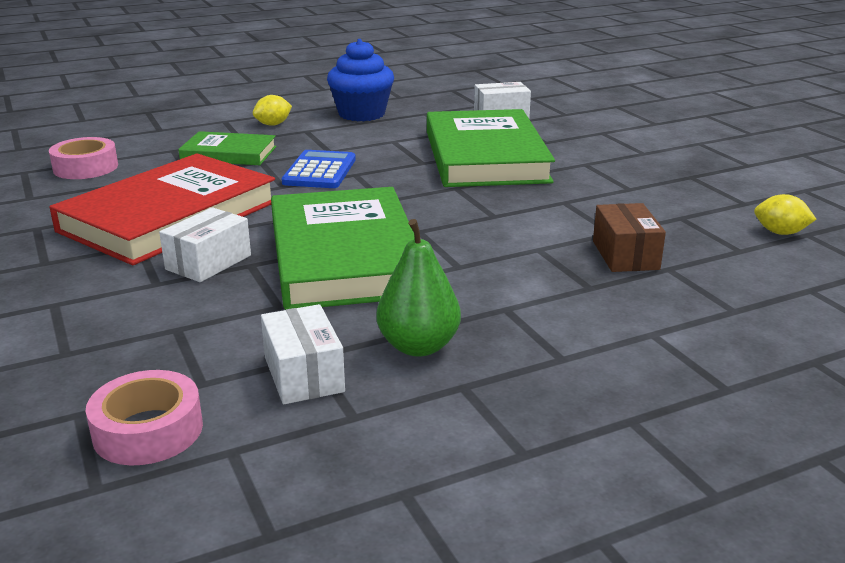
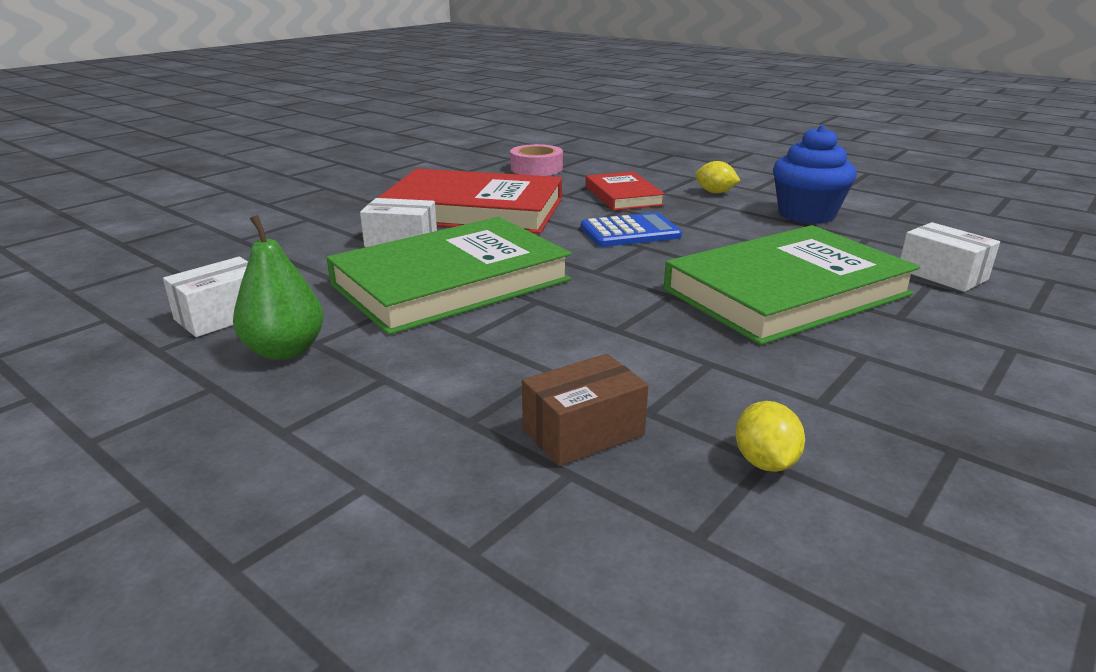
camera: 65 degrees right, 0 degrees up
(148, 430) = (137, 286): pink tape -> none
(229, 154) = (623, 196): green book -> red book
(780, 233) = (822, 581): yellow lemon -> yellow lemon (765, 462)

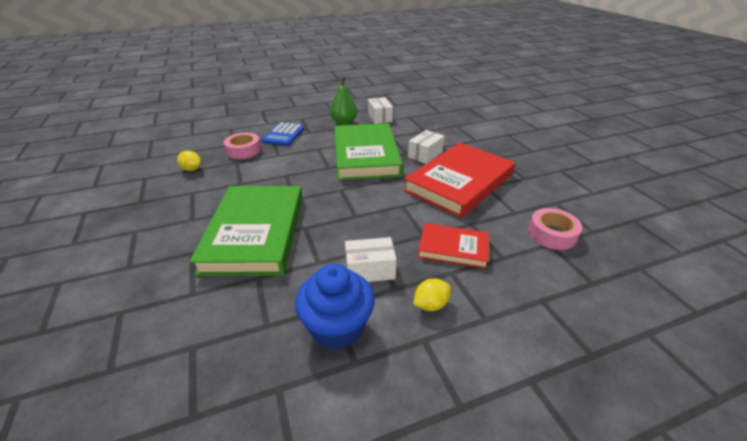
camera: 120 degrees right, 10 degrees up
(583, 432) = (244, 150): brown box -> pink tape
(630, 232) = (379, 220): blue calculator -> blue calculator (284, 135)
(942, 274) = (189, 313): white box -> white box (370, 270)

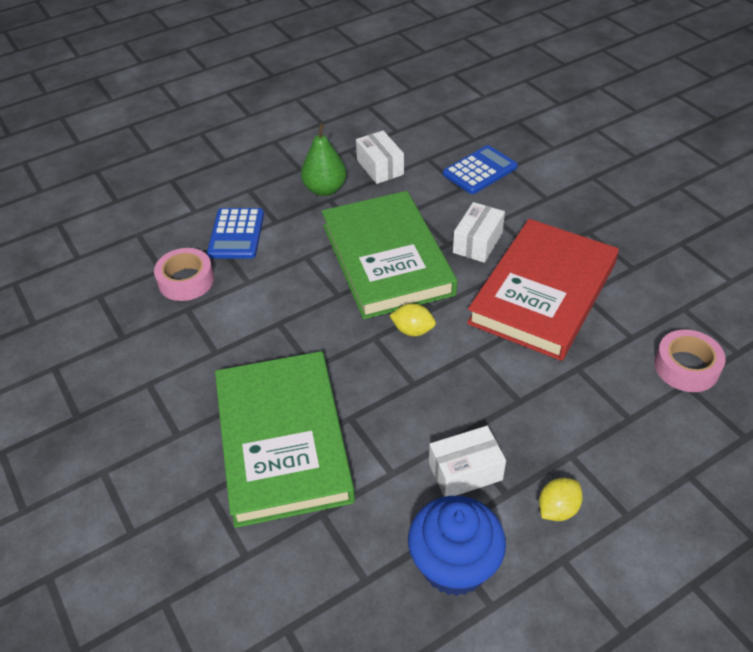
camera: 10 degrees left, 10 degrees up
(192, 169) = (122, 336): yellow lemon -> yellow lemon (413, 330)
(438, 125) = (479, 171): none -> blue calculator
(453, 248) = (563, 415): red book -> none

